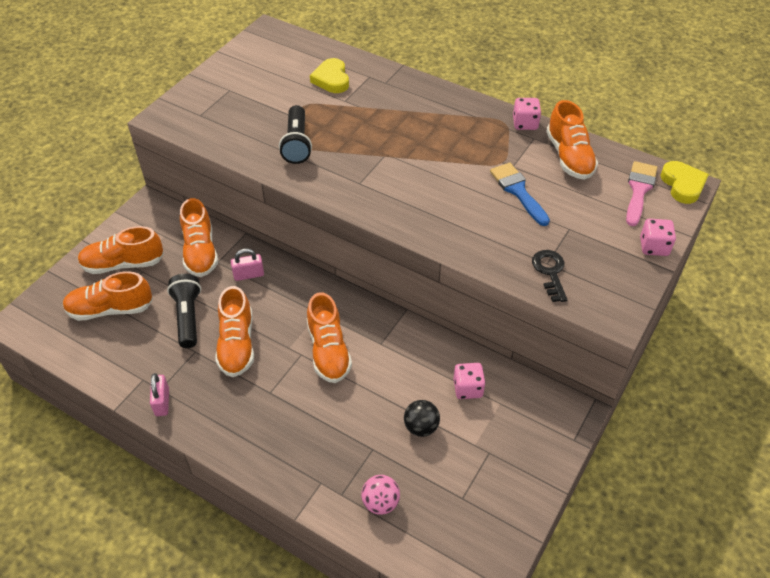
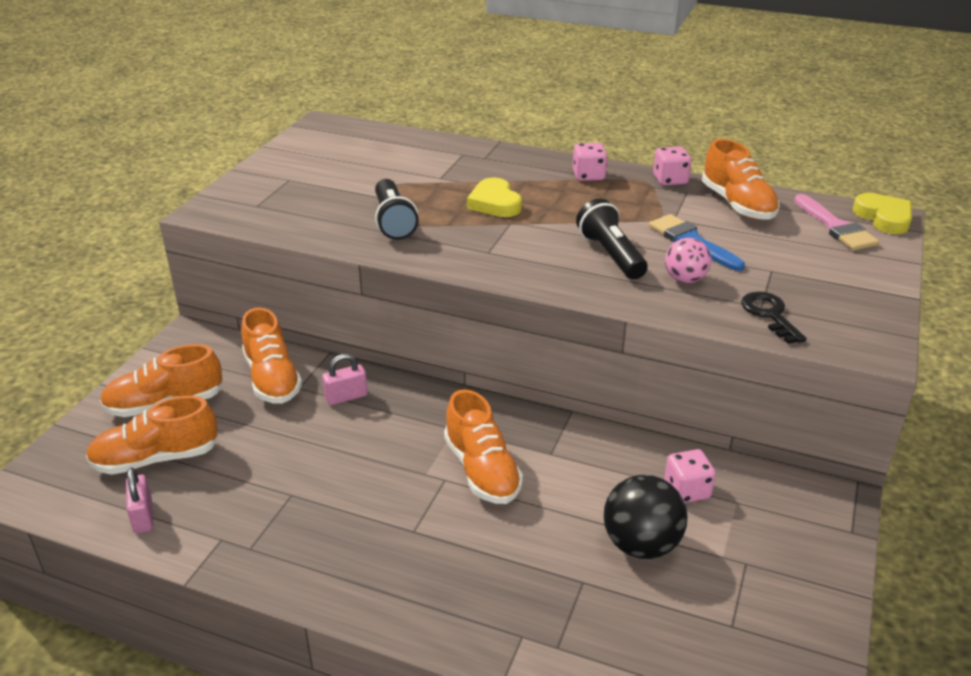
camera: 10 degrees left, 15 degrees down
(162, 402) = (257, 564): pink padlock -> pink padlock (143, 516)
(188, 317) = (272, 455): black flashlight -> black flashlight (611, 255)
(237, 344) = (350, 479): orange shoe -> none
(331, 79) = (417, 160): yellow heart -> yellow heart (494, 203)
(380, 502) = (618, 649): pink ball -> pink ball (685, 279)
(421, 427) = (641, 545): black ball -> black ball, size x1.58
(639, 190) = (836, 227): pink brush -> pink brush turned 150 degrees clockwise
(654, 247) = (882, 277): pink dice -> pink dice (588, 175)

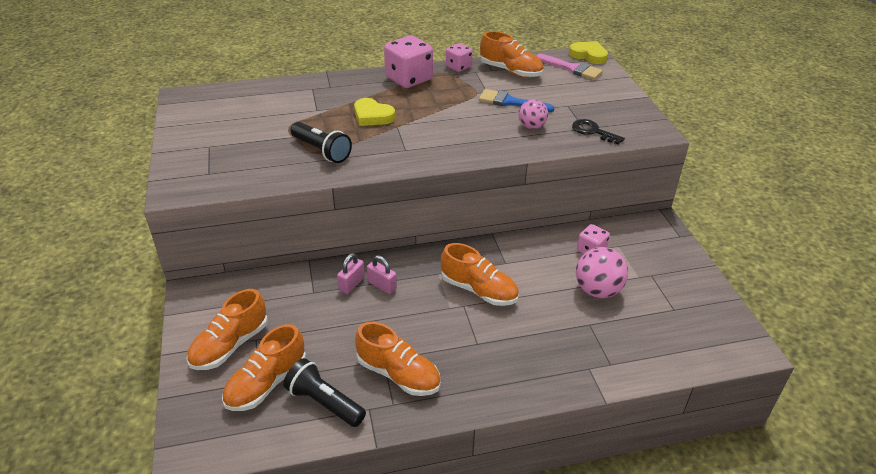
camera: 35 degrees left, 5 degrees up
(143, 516) = (301, 423): pink padlock -> pink padlock (382, 285)
(272, 379) = (289, 294): orange shoe -> orange shoe (398, 374)
(588, 175) = (409, 79): pink dice -> pink dice, size x1.77
(611, 255) = (477, 126): black flashlight -> black flashlight (324, 403)
(641, 545) = (597, 290): black ball -> pink ball

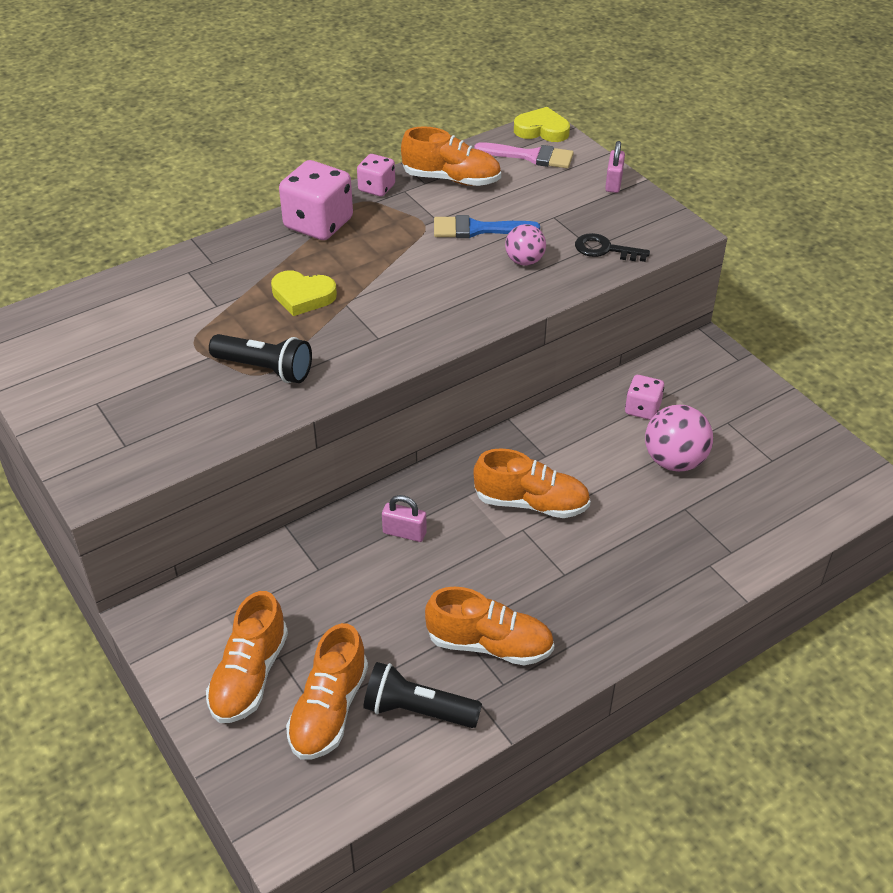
camera: 20 degrees left, 5 degrees up
(352, 284) = (363, 542): pink padlock -> pink padlock (613, 183)

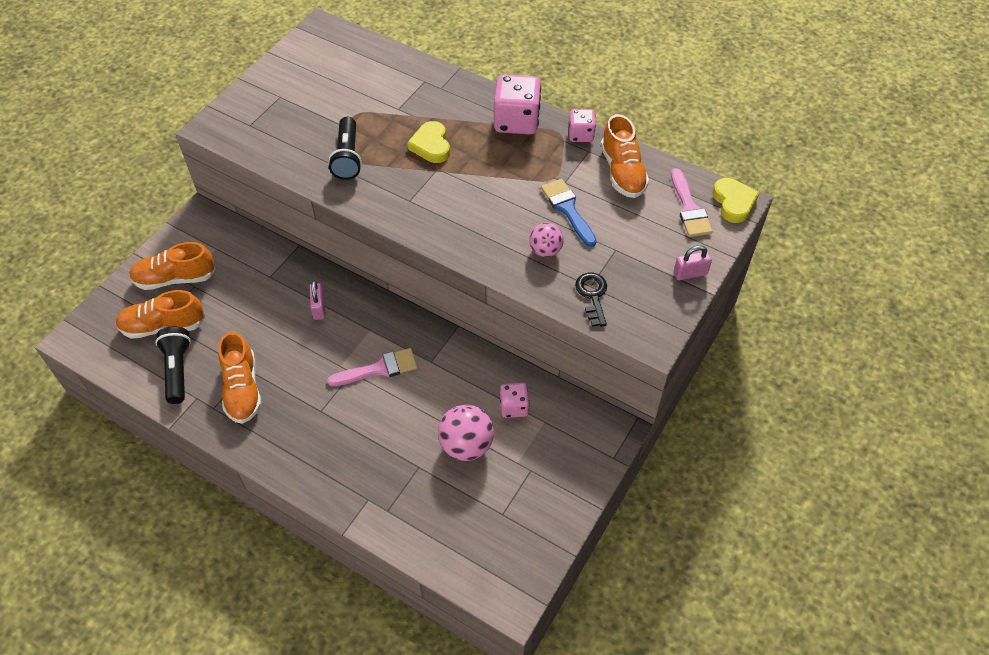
camera: 65 degrees right, 10 degrees up
(531, 503) = (379, 369): orange shoe -> pink brush

